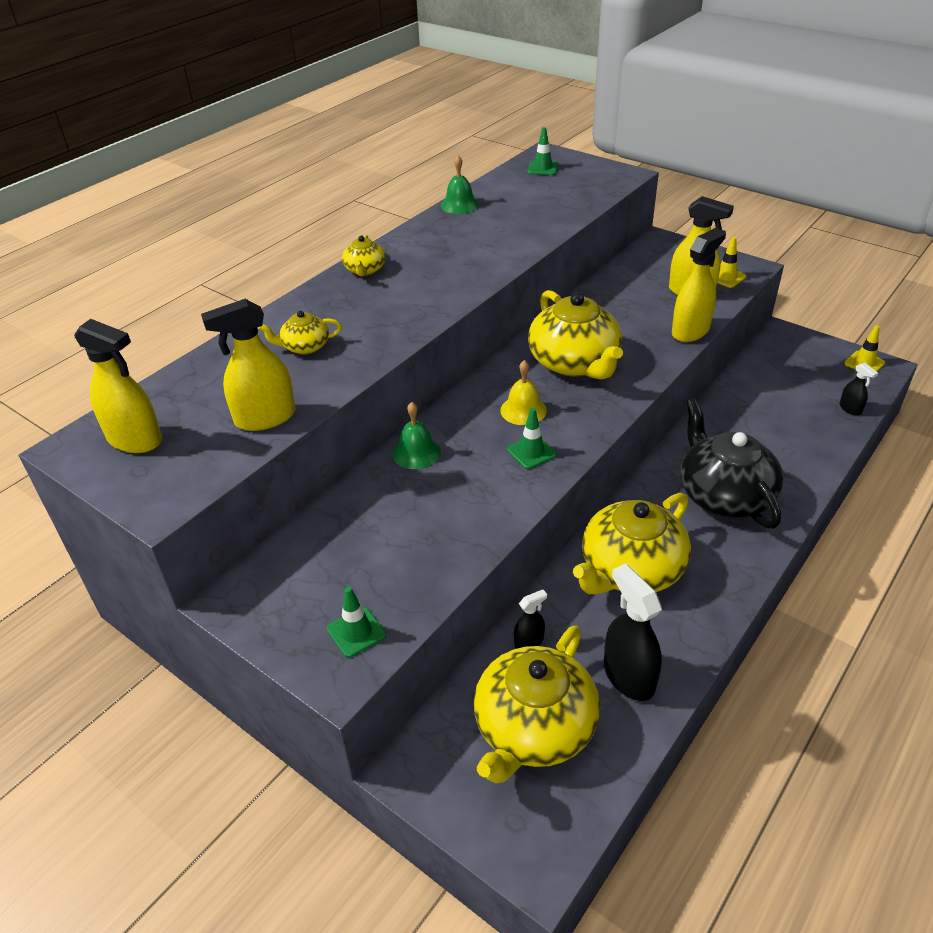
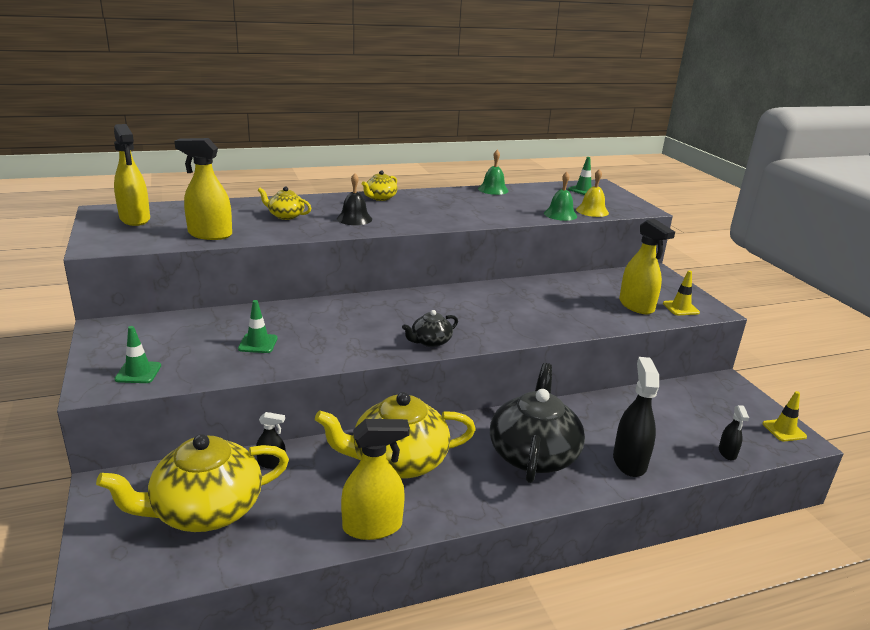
camera: 30 degrees right, 15 degrees down
(384, 315) = (354, 219): none -> black bell
(416, 452) = (309, 310): green bell -> green bell (560, 214)
(523, 410) = (409, 318): yellow bell -> yellow bell (592, 211)
(531, 452) = (380, 339): green traffic cone -> green traffic cone (258, 343)
(574, 363) = (484, 309): yellow teapot -> none
(578, 429) = (430, 341): none -> black teapot
(628, 676) = (306, 519): black spray bottle -> black spray bottle (629, 461)
(690, 331) = (601, 325): yellow spray bottle -> yellow spray bottle (372, 527)

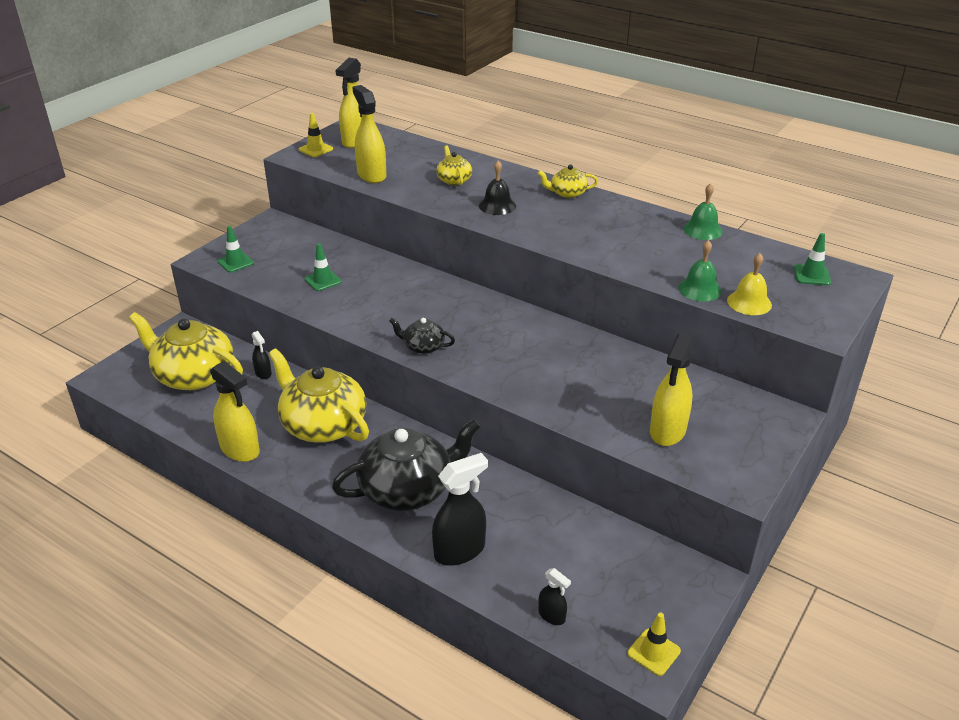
camera: 55 degrees right, 10 degrees up
(680, 308) = (711, 462): yellow traffic cone -> yellow traffic cone (316, 149)
(727, 453) = (552, 616): black spray bottle -> black spray bottle turned 105 degrees counterclockwise

